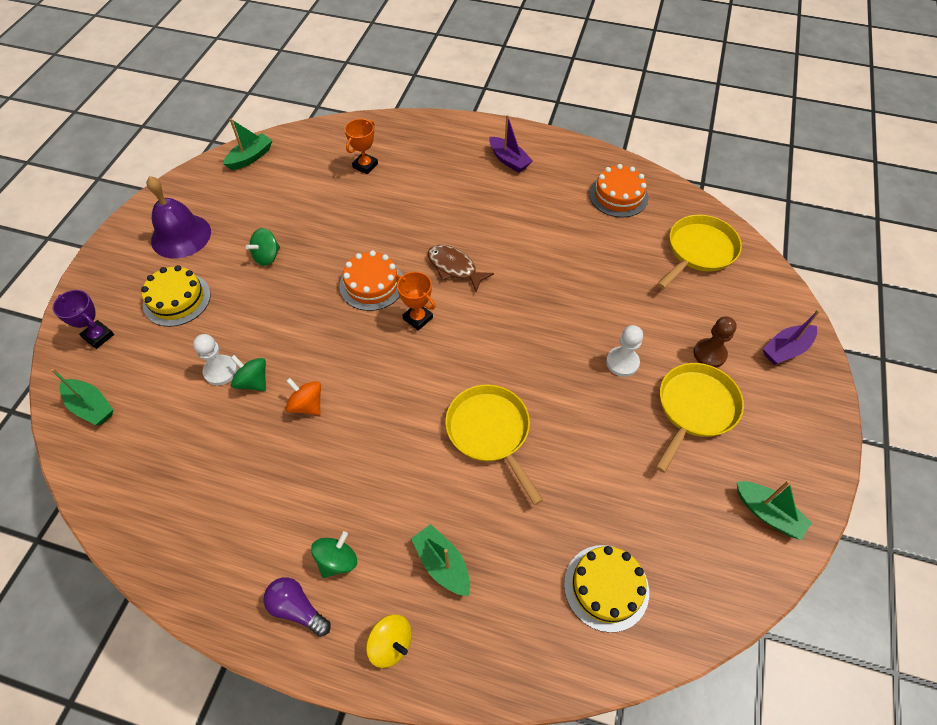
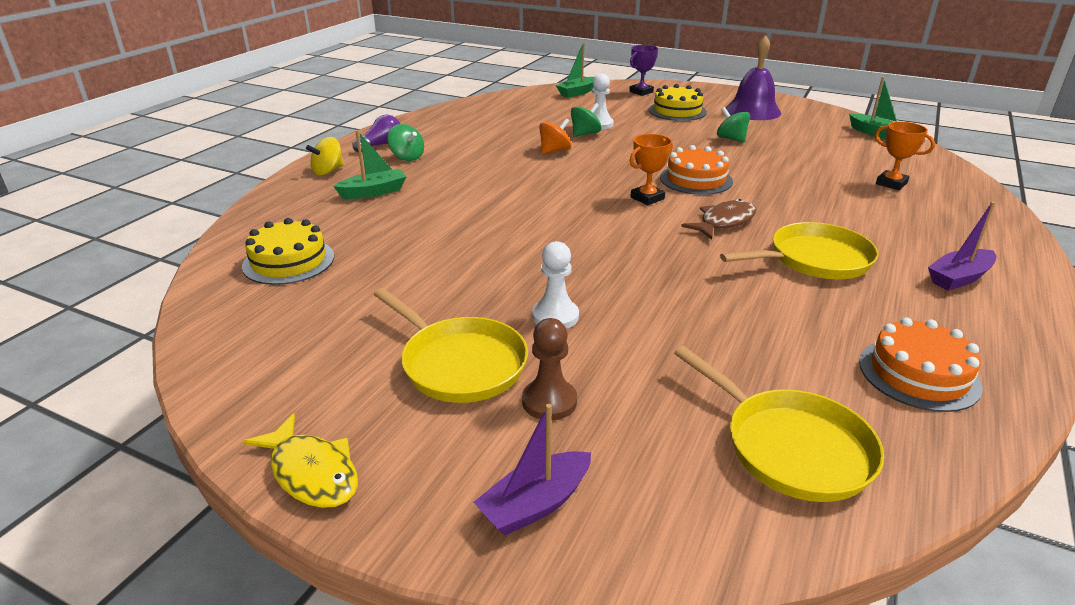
camera: 100 degrees right, 25 degrees down
(490, 432) = (491, 222): yellow pan -> yellow pan (814, 260)
(768, 513) = (273, 391): green boat -> none
(785, 349) = (535, 504): purple boat -> purple boat turned 105 degrees counterclockwise
(818, 459) = (312, 472): none -> yellow fish

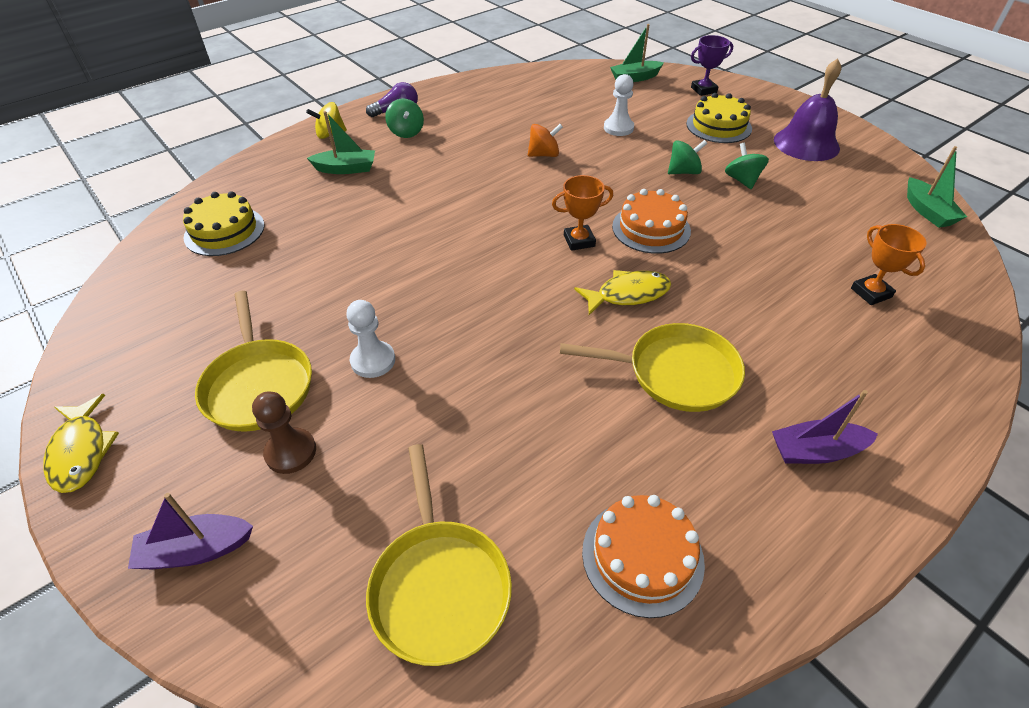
camera: 25 degrees right, 15 degrees up
(585, 134) = (593, 138): green spinning top -> green spinning top (683, 172)
(724, 222) = (628, 294): brown fish -> yellow fish

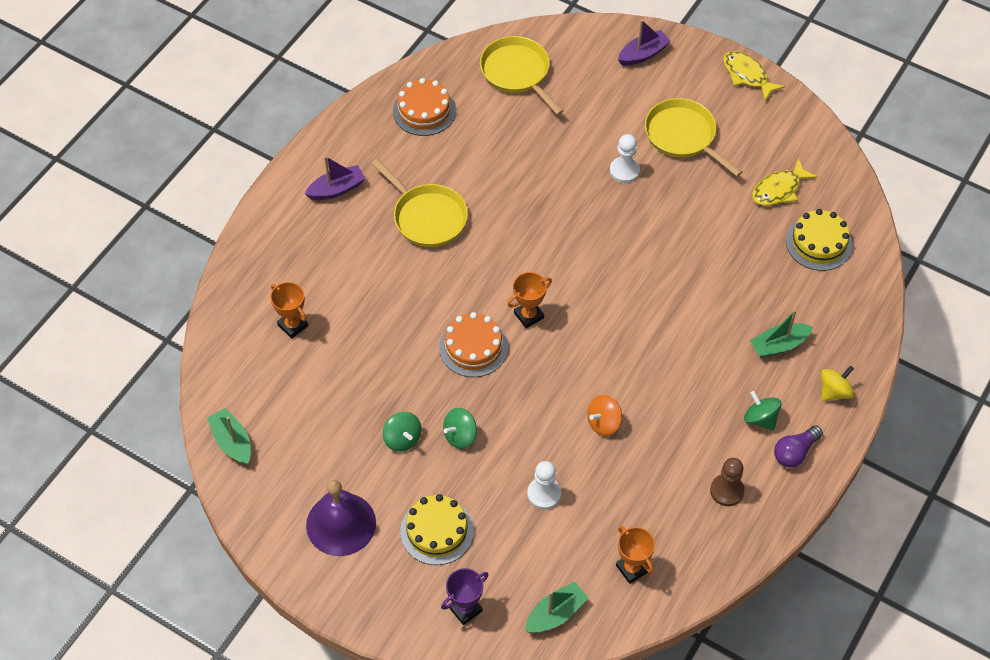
camera: 160 degrees right, 10 degrees up
(291, 452) = (633, 107): brown pawn -> brown pawn (727, 491)
(566, 85) = (632, 568): none -> orange trophy
(628, 294) = (474, 272): yellow fish -> yellow fish (779, 189)
(675, 373) = (427, 217): yellow pan -> yellow pan turned 120 degrees counterclockwise

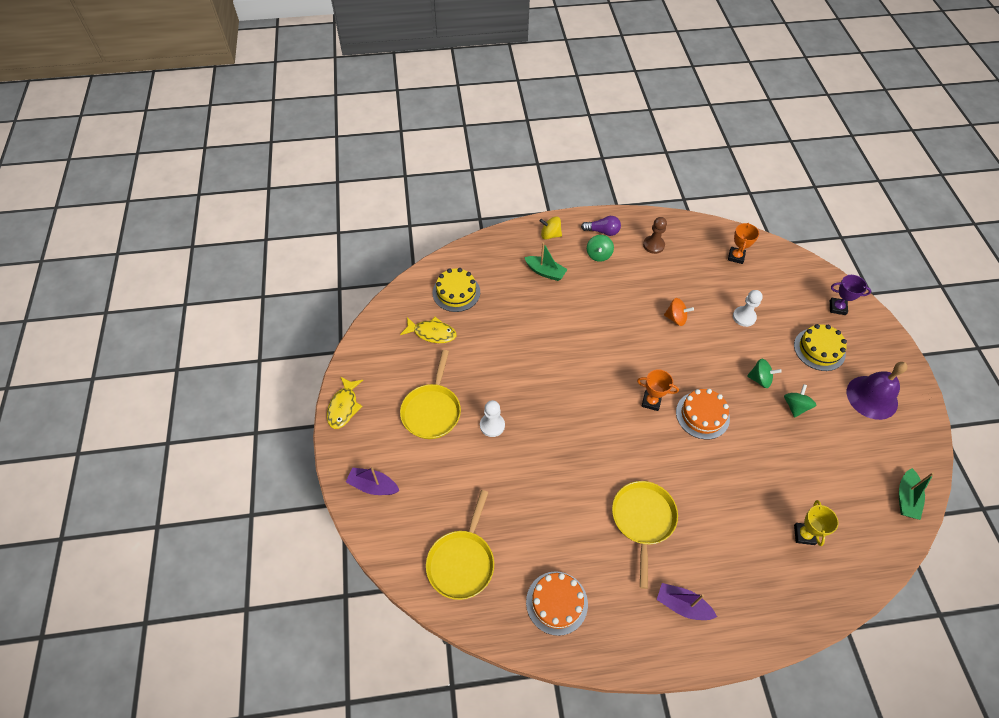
camera: 130 degrees left, 0 degrees up
(293, 325) = (804, 534): orange trophy -> yellow trophy
(555, 614) = (793, 271): green boat -> none

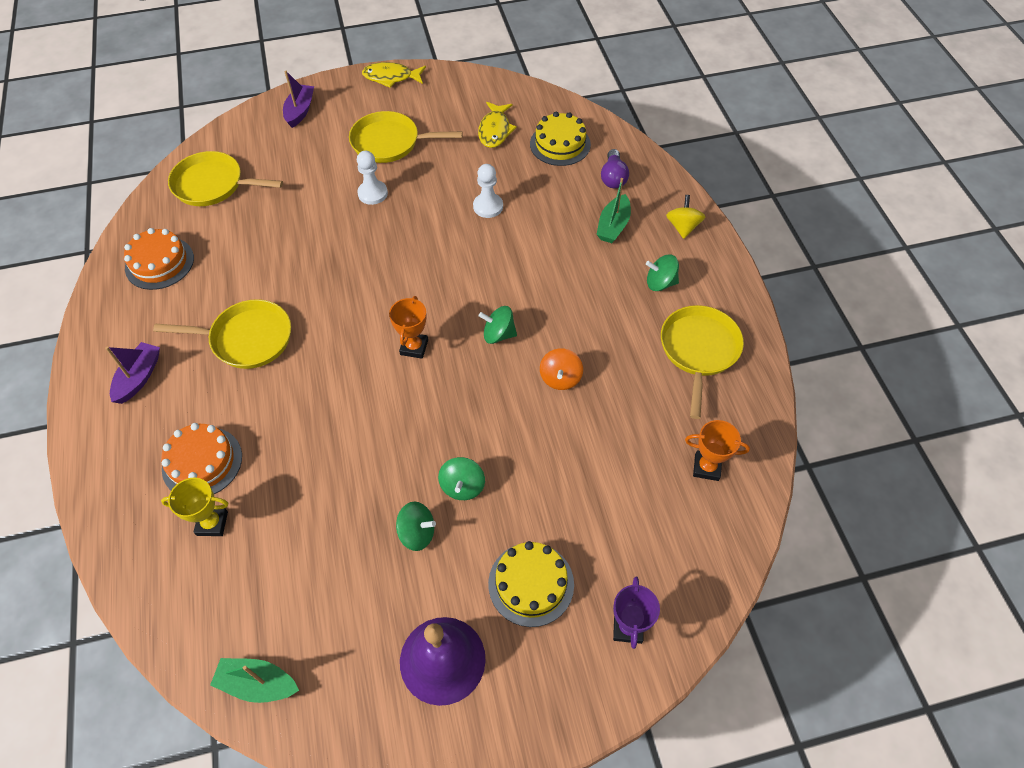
camera: 85 degrees right, 0 degrees up
(602, 231) = (708, 286): purple light bulb -> purple light bulb (613, 177)
(640, 349) = (498, 334): none -> green spinning top
(653, 245) = (699, 350): brown pawn -> yellow pan
(702, 415) = (396, 407): orange cake -> orange cake (202, 462)
(744, 317) = (579, 472): white pawn -> white pawn (488, 206)

